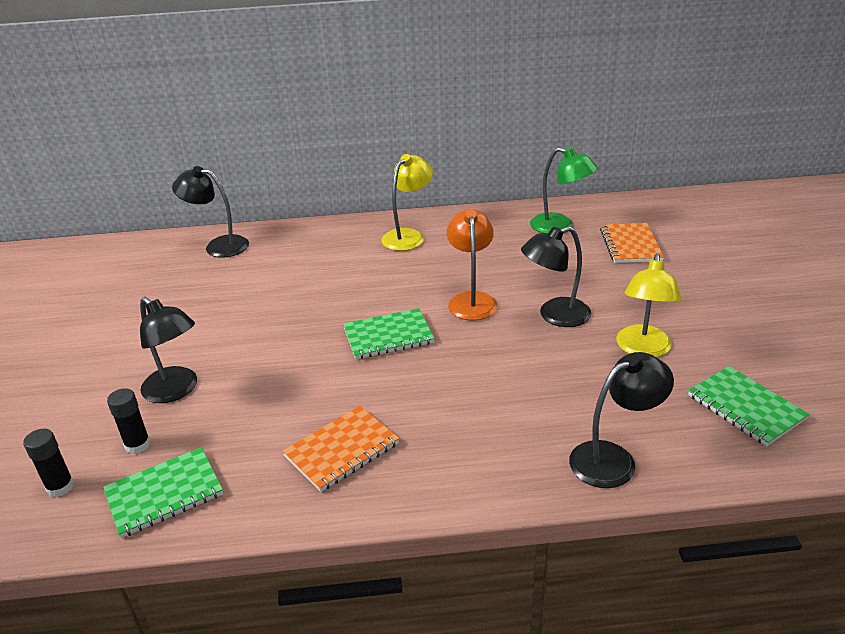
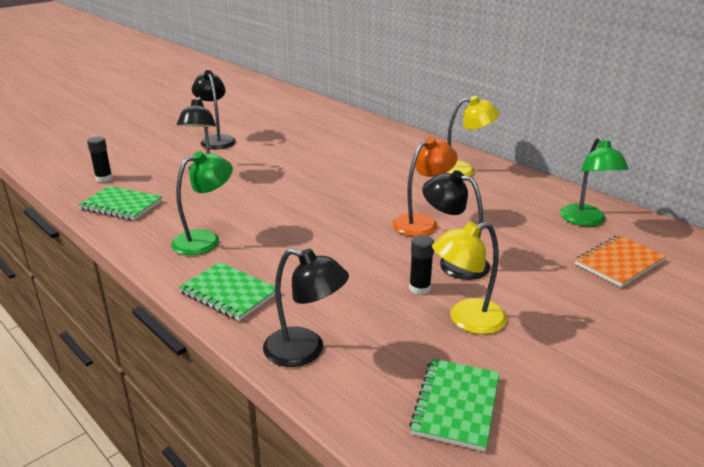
camera: 50 degrees right, 5 degrees down
(137, 445) = (152, 182): black glue stick -> black glue stick (419, 288)
(218, 246) = (353, 123): black lamp -> black lamp (216, 140)
(342, 450) = (205, 240): orange notebook -> green lamp
(388, 336) = (336, 209): green notebook -> green notebook (229, 293)

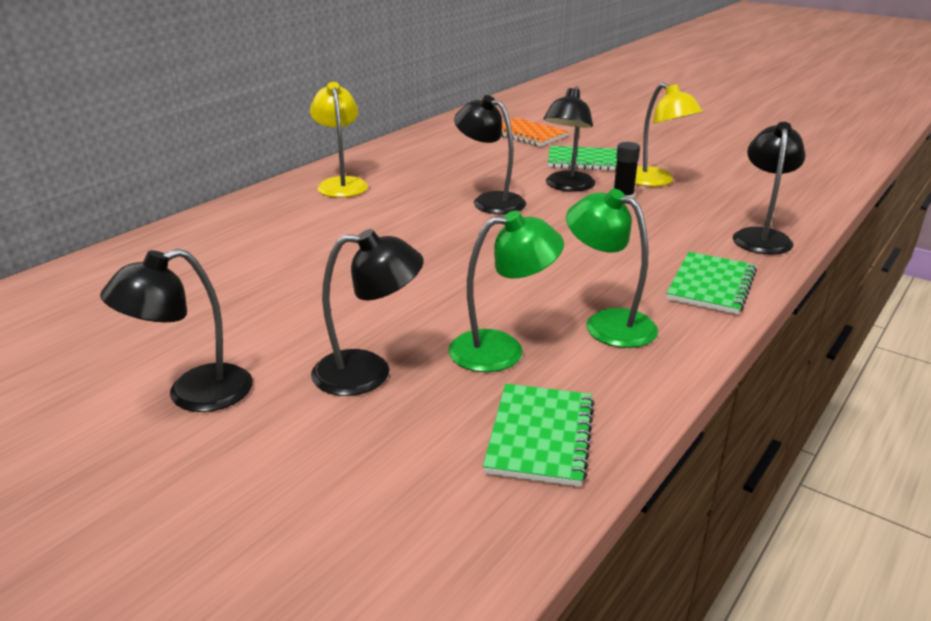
camera: 100 degrees left, 0 degrees up
(104, 178) = (424, 506): black glue stick -> none
(422, 222) = (490, 201): orange lamp -> black lamp
(456, 405) = (761, 184): green notebook -> green notebook (584, 161)
(586, 221) = (455, 140): green lamp -> green lamp (502, 349)

